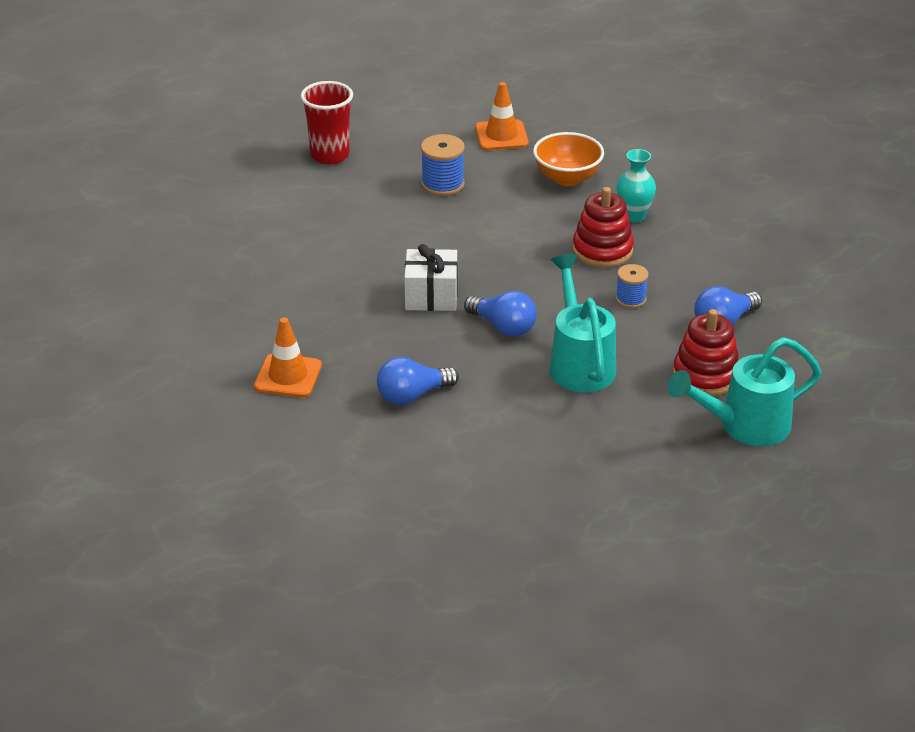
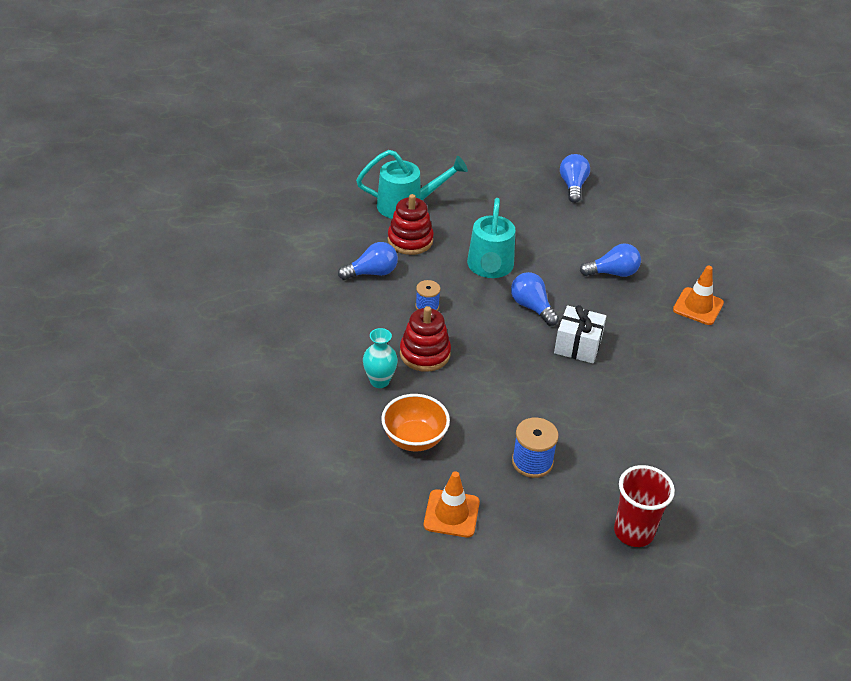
camera: 165 degrees left, 5 degrees up
(515, 525) = (573, 186): none -> blue light bulb

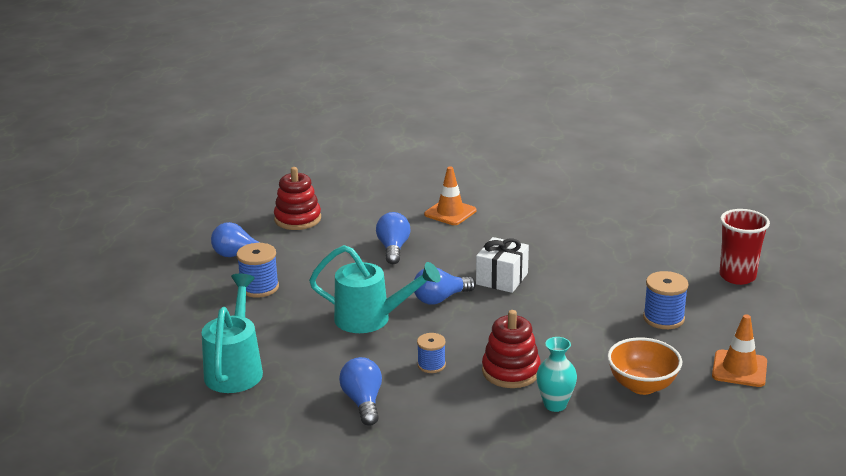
camera: 80 degrees left, 15 degrees down
(410, 240) = (307, 370): red stacking toy -> red stacking toy (297, 219)
(524, 203) = (259, 287): none -> blue spool

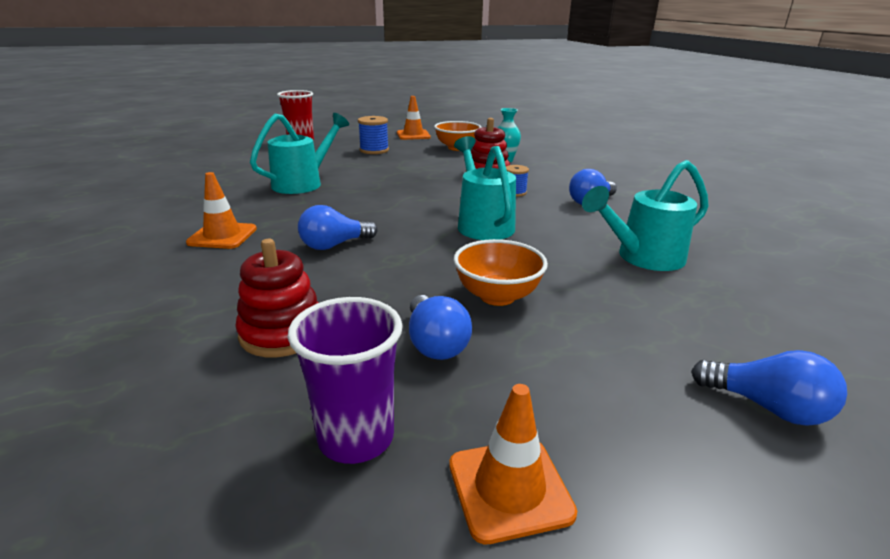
camera: 120 degrees left, 0 degrees up
(140, 247) = (509, 488): none -> orange traffic cone
(203, 224) = (356, 438): none -> purple cup
(259, 287) = (497, 296): blue spool -> orange bowl
(440, 299) = (417, 206): blue light bulb -> blue light bulb (766, 407)
(502, 279) = (360, 193): white gift -> none
(554, 256) = (303, 183): none -> turquoise watering can

